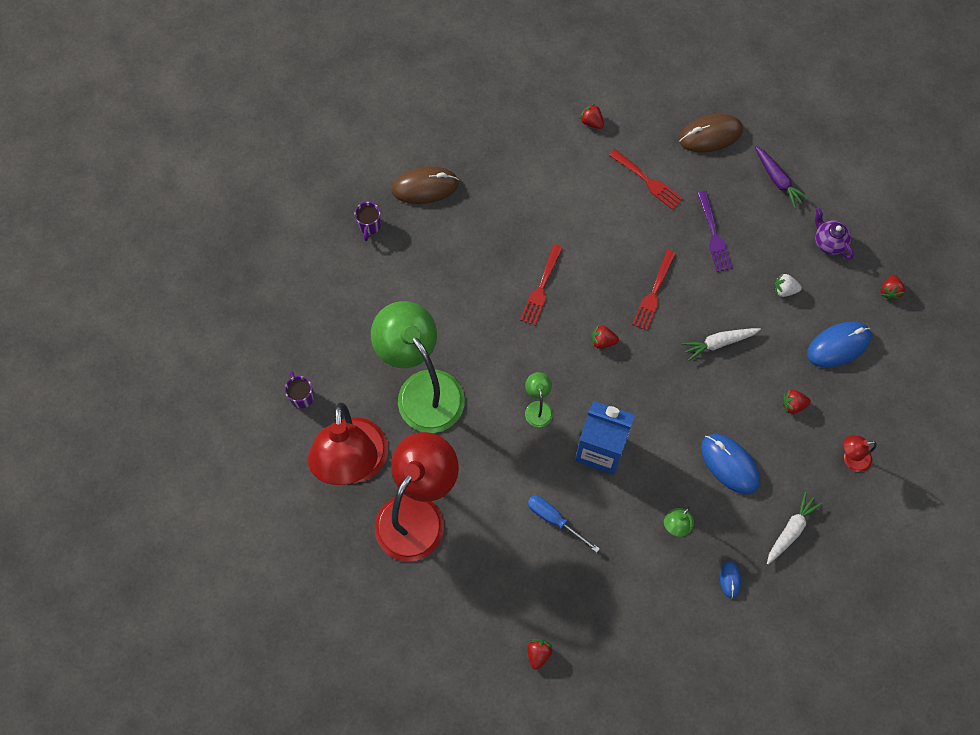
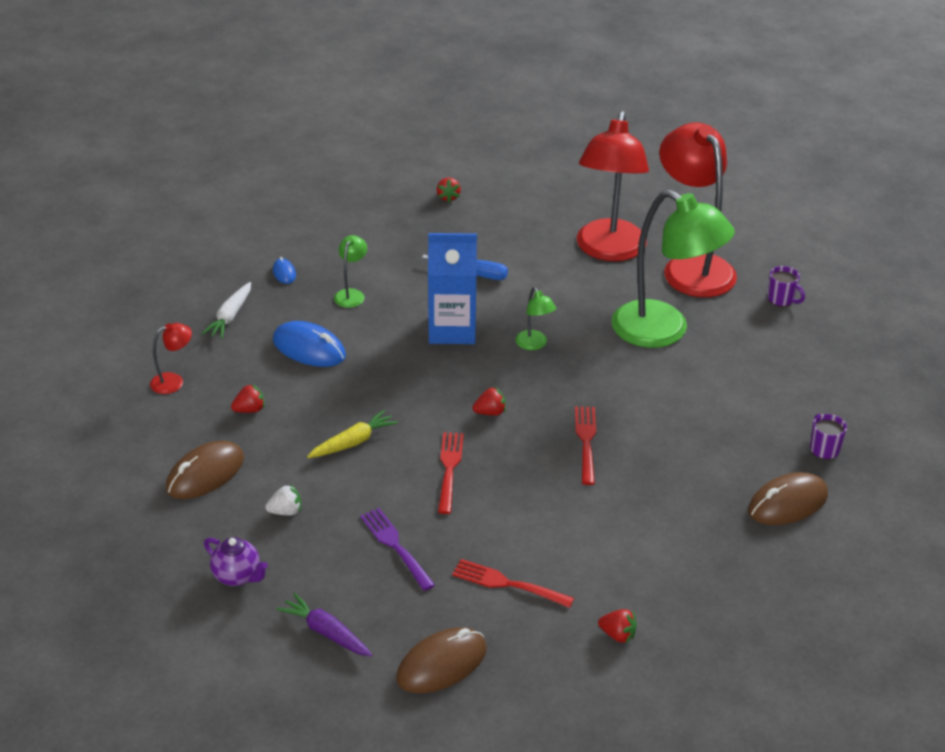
camera: 160 degrees right, 30 degrees down
(719, 343) = (353, 442): white carrot -> yellow carrot
(838, 345) = (205, 474): blue mouse -> brown mouse
(889, 291) = (146, 543): red strawberry -> none

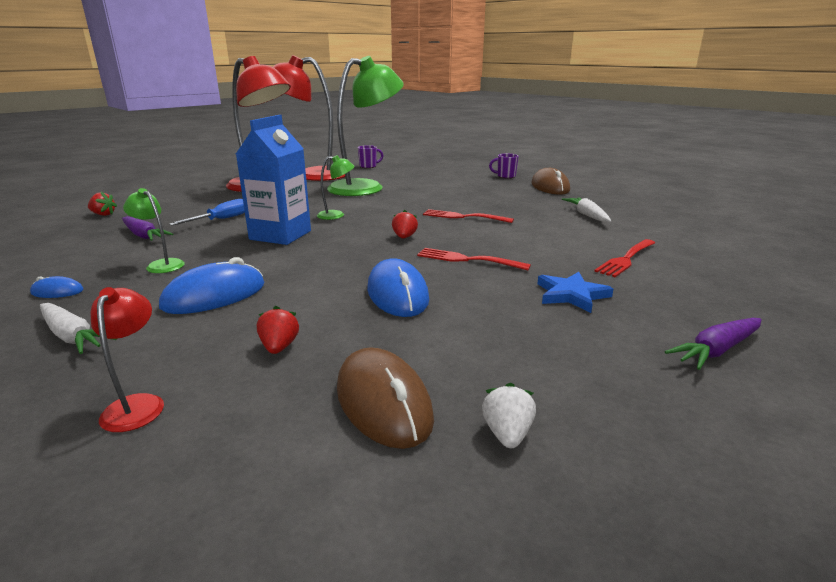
camera: 70 degrees left, 15 degrees down
(238, 576) = (618, 402): purple teapot -> none
(286, 511) = (494, 348): white strawberry -> white strawberry (507, 434)
(353, 442) = (397, 294): yellow carrot -> blue mouse
(396, 546) = (571, 295): purple fork -> blue star
(408, 251) = (143, 235): none -> purple carrot
(441, 664) = (742, 297): brown mouse -> none
(617, 635) = (680, 235): red strawberry -> none
(657, 549) = (587, 215): none -> white carrot

